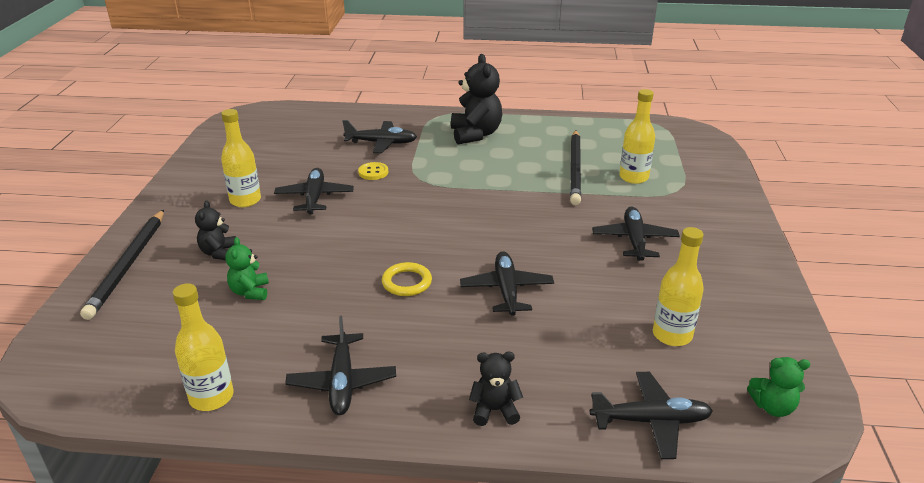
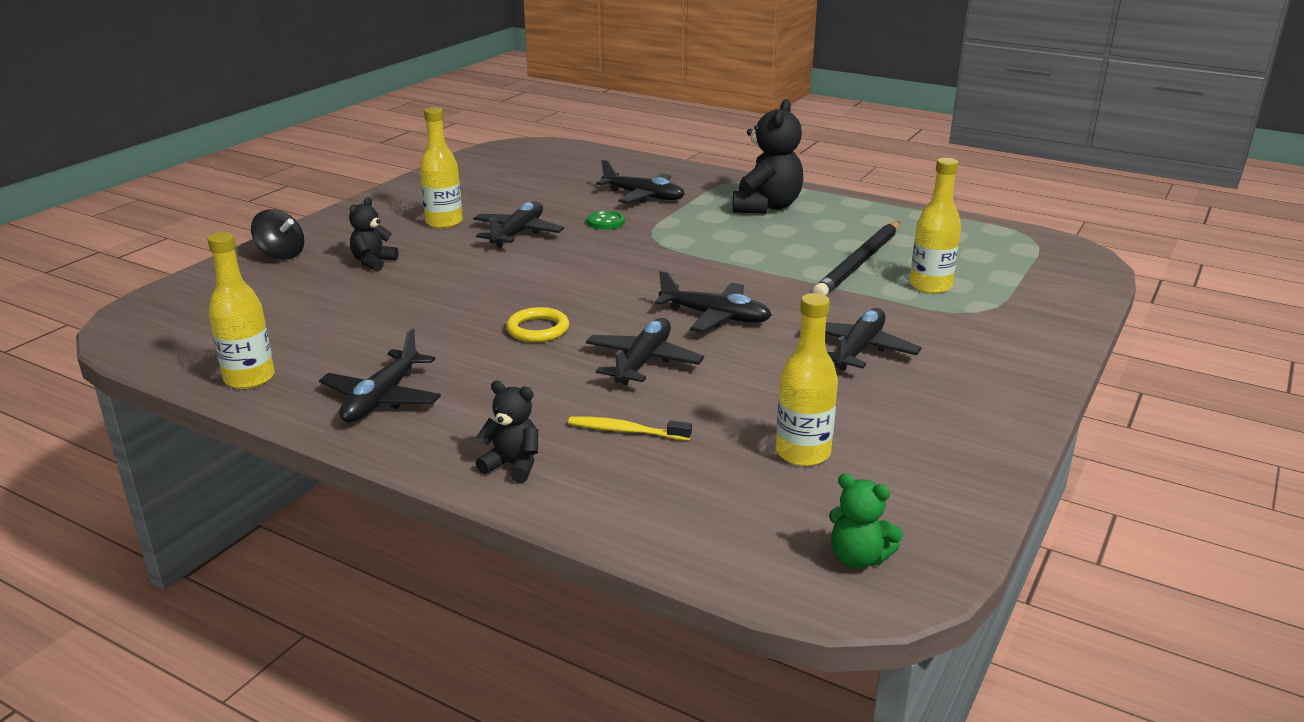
camera: 25 degrees right, 5 degrees down
(128, 265) = (281, 254): black pencil -> black spinning top
(250, 292) = (370, 301): green teddy bear -> none
(373, 172) = (605, 222): yellow button -> green button
(547, 353) = (626, 431): none -> yellow toothbrush
(651, 421) = (683, 526): black plane -> black plane (715, 317)

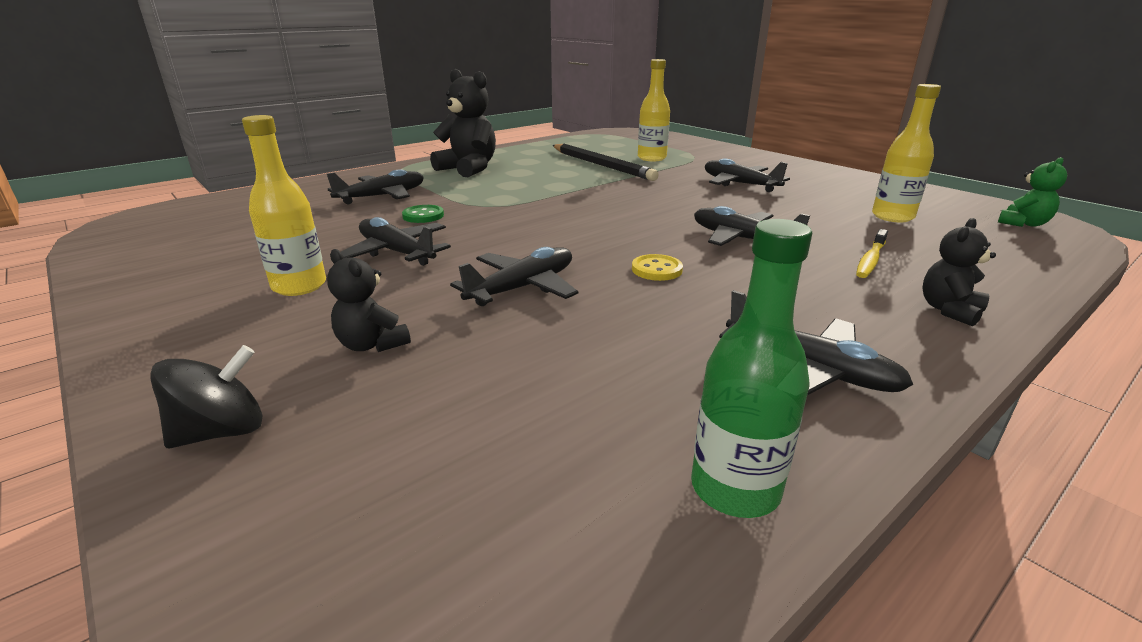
camera: 70 degrees left, 0 degrees up
(249, 378) = (735, 489): yellow bottle -> green bottle
(538, 329) = (656, 269): yellow ring -> yellow button
(715, 317) = (667, 208): black plane -> black plane (523, 288)

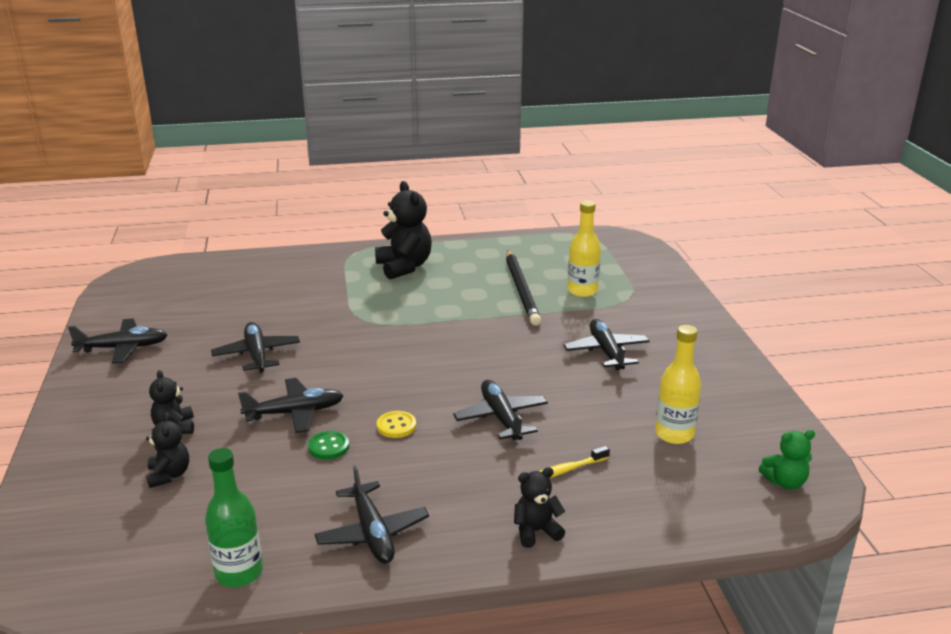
camera: 30 degrees right, 0 degrees up
(221, 431) = (74, 456): black spinning top -> none
(299, 286) = (178, 368): yellow bottle -> none
(382, 196) = (306, 288): black plane -> black plane (123, 348)
(423, 216) = (310, 320): green button -> green button (328, 446)
(435, 401) = (169, 475): none -> black teddy bear

